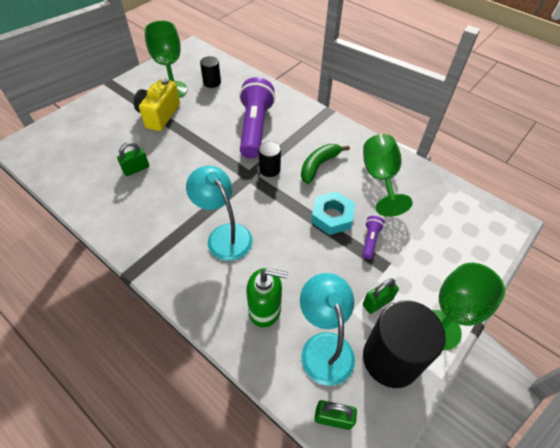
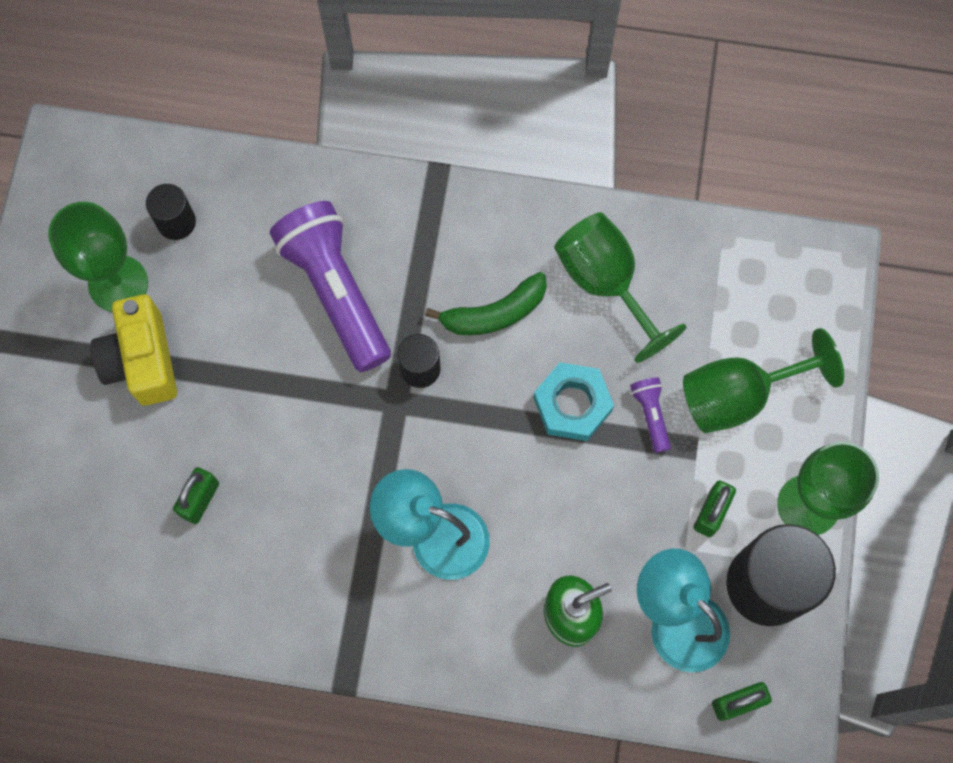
camera: 30 degrees left, 20 degrees up
(319, 165) = (494, 313): green banana -> green banana turned 120 degrees counterclockwise
(425, 255) = (739, 395): none -> green goblet

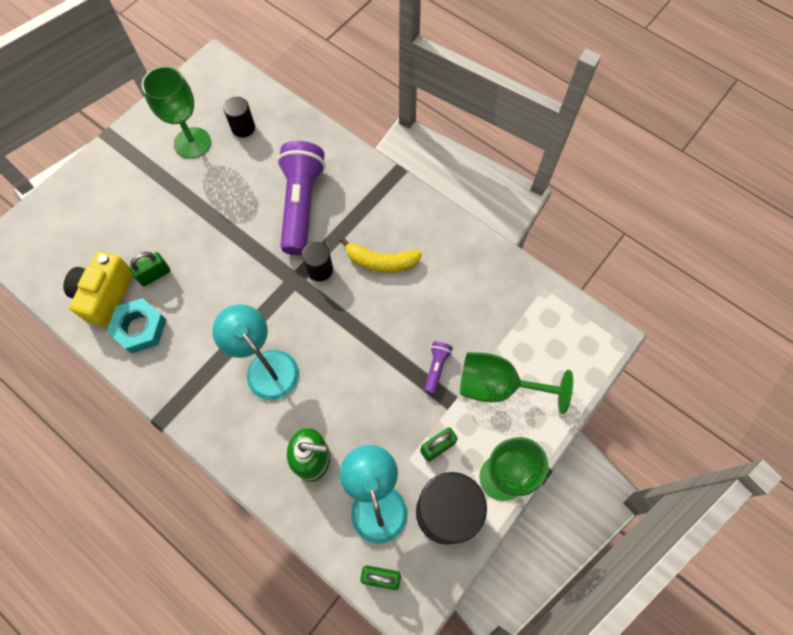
camera: 30 degrees right, 5 degrees down
(142, 361) = (177, 187): yellow camera -> yellow camera (106, 295)
(494, 313) = (381, 262): green banana -> yellow banana
(572, 404) = (393, 336): turquoise nut -> turquoise nut (140, 328)
(605, 283) = (456, 278): green goblet -> none

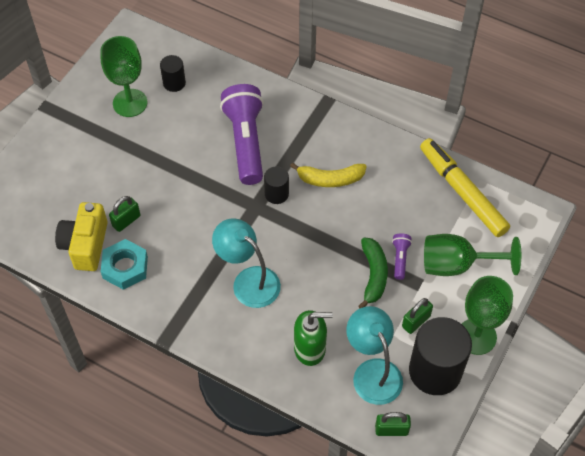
camera: 10 degrees left, 10 degrees down
(403, 382) = (373, 275): none -> green banana
(521, 299) = (462, 192): none -> yellow marker

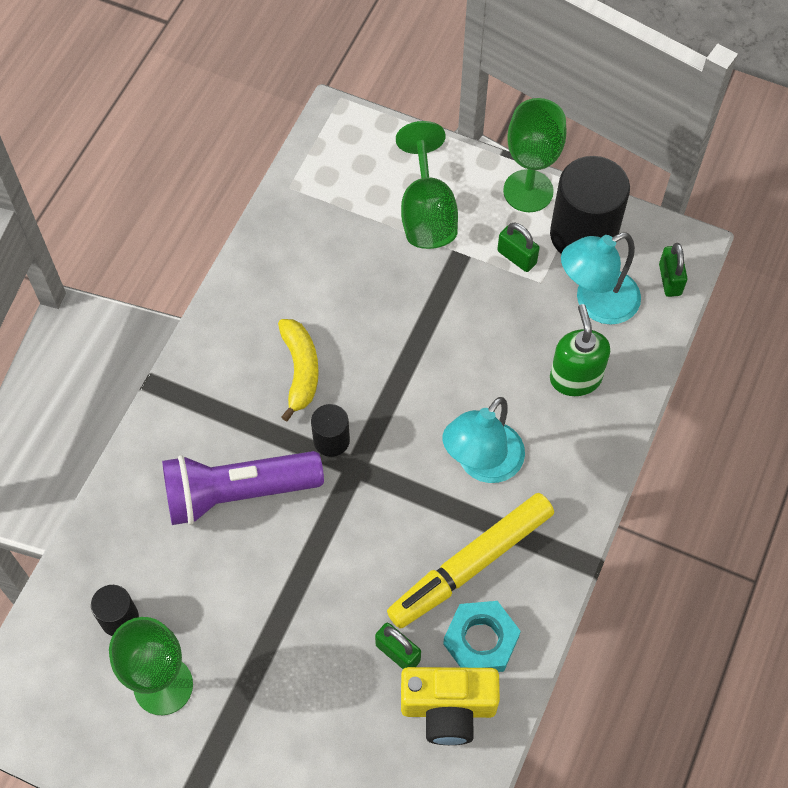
camera: 95 degrees left, 5 degrees up
(373, 275) = (454, 308): green banana -> none
(400, 259) = (424, 278): purple flashlight -> none
(462, 192) = (310, 207): yellow marker -> yellow marker (471, 565)

